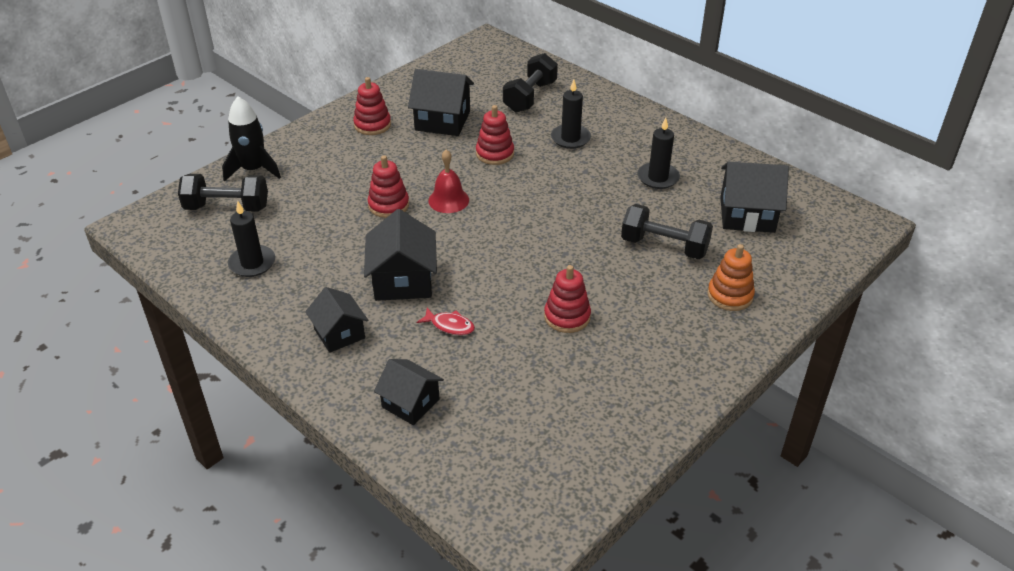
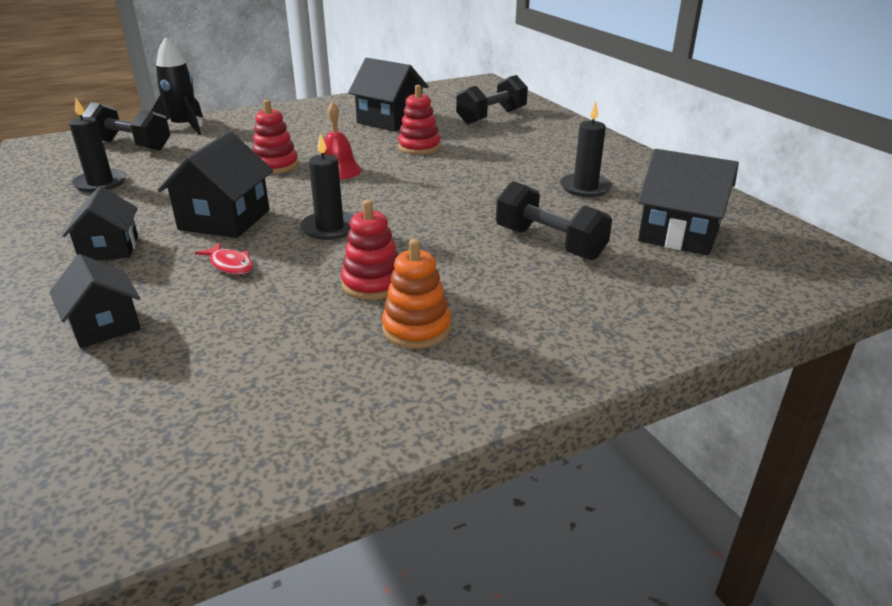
camera: 20 degrees right, 10 degrees down
(372, 125) = (322, 115): red stacking toy -> none
(570, 138) = (509, 147): black candle -> black candle (330, 228)
(730, 295) = (605, 304): orange stacking toy -> orange stacking toy (416, 329)

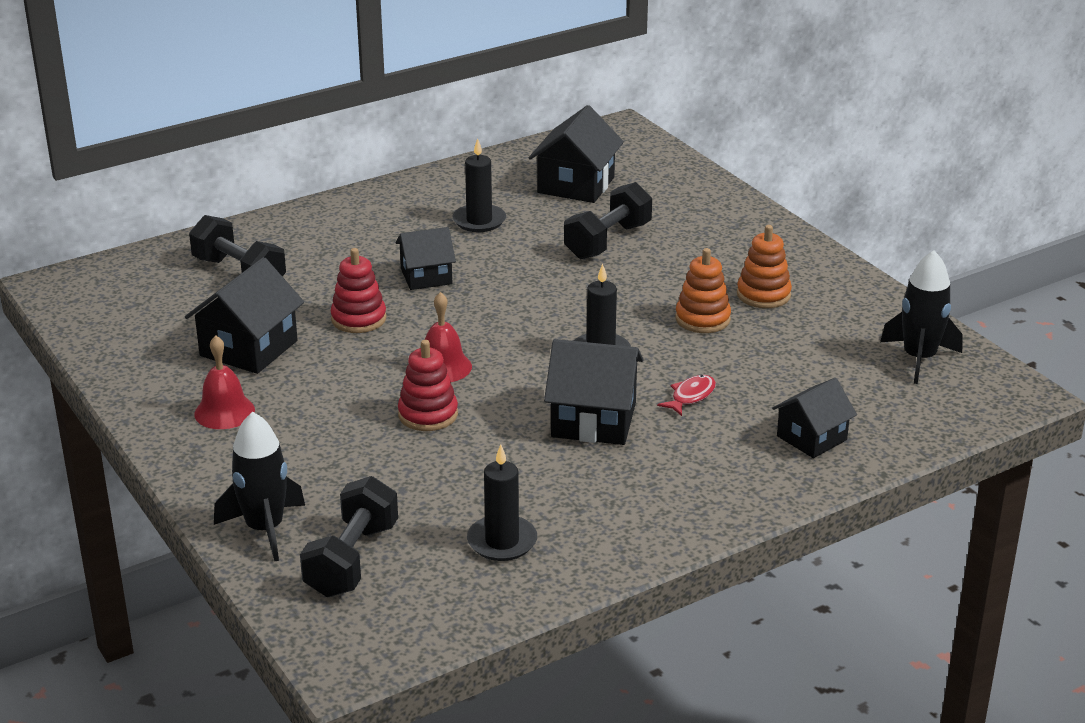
camera: 95 degrees left, 0 degrees up
(109, 248) = (677, 478): black house -> black house (426, 276)
(206, 441) = (919, 359): none -> black rocket
(316, 117) = (224, 412): none -> red bell
(373, 283) = (702, 319): red stacking toy -> orange stacking toy

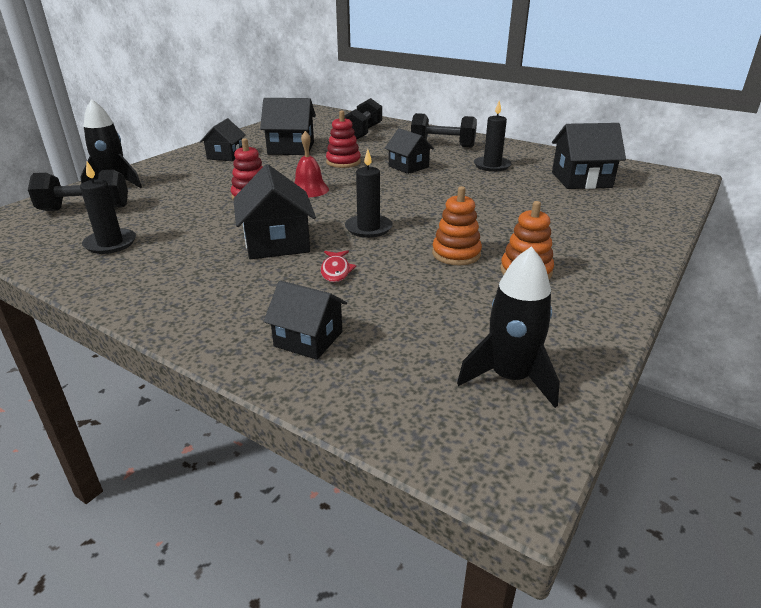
camera: 65 degrees right, 0 degrees up
(224, 412) = (225, 156): red bell -> black house
(608, 241) = (522, 202): black dumbbell -> black dumbbell (442, 145)
(691, 396) = (336, 271): red fish -> red fish turned 75 degrees clockwise

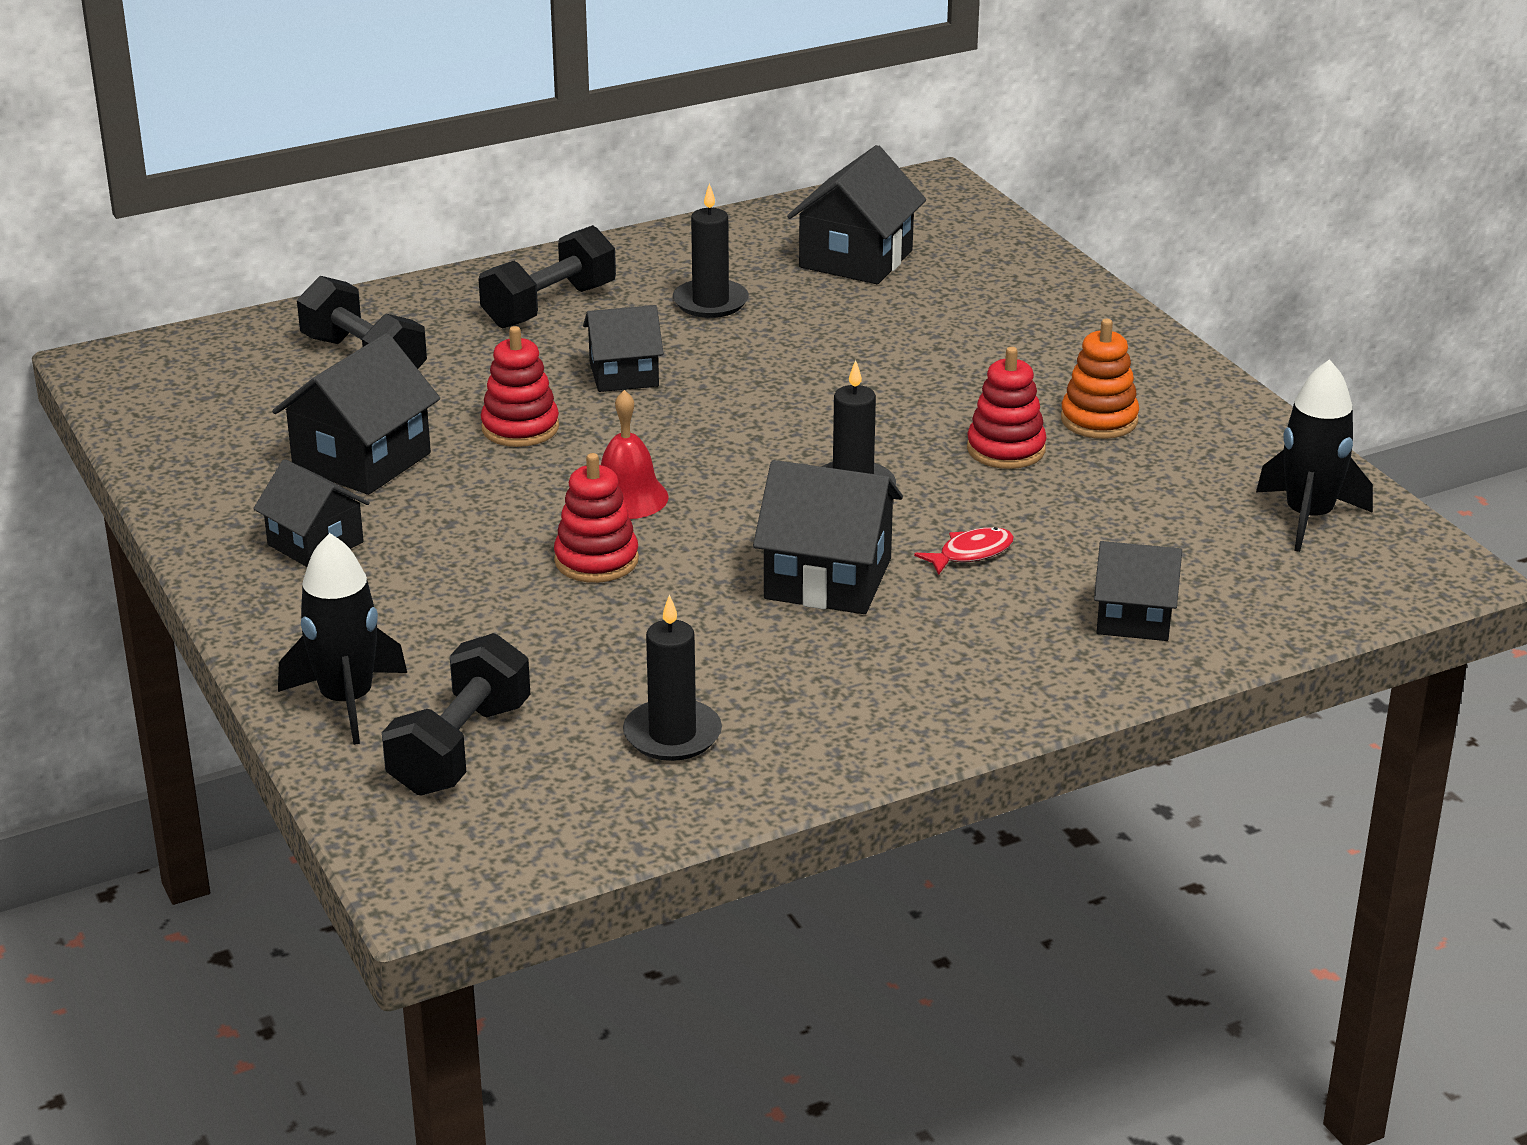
camera: 60 degrees left, 0 degrees up
(308, 339) = (1134, 618): black house -> black house turned 45 degrees clockwise
(336, 271) = (971, 553): red fish -> red fish turned 60 degrees counterclockwise
(456, 254) = (1006, 449): orange stacking toy -> red stacking toy

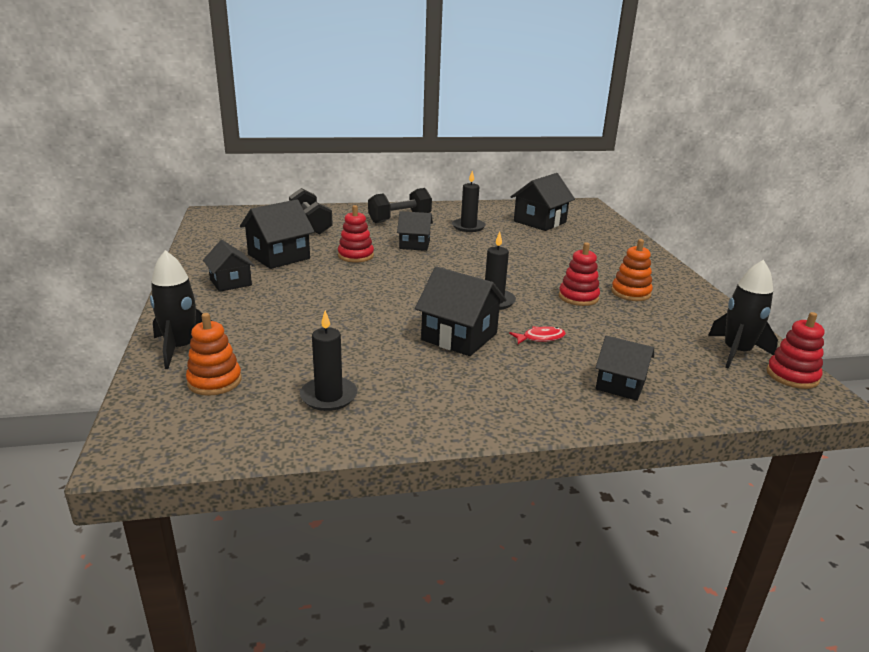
camera: 15 degrees right, 5 degrees down
(460, 748) = (214, 381): black dumbbell -> orange stacking toy
(596, 560) = (350, 310): red stacking toy -> red stacking toy (792, 376)
(627, 497) = (383, 287): red bell -> none

